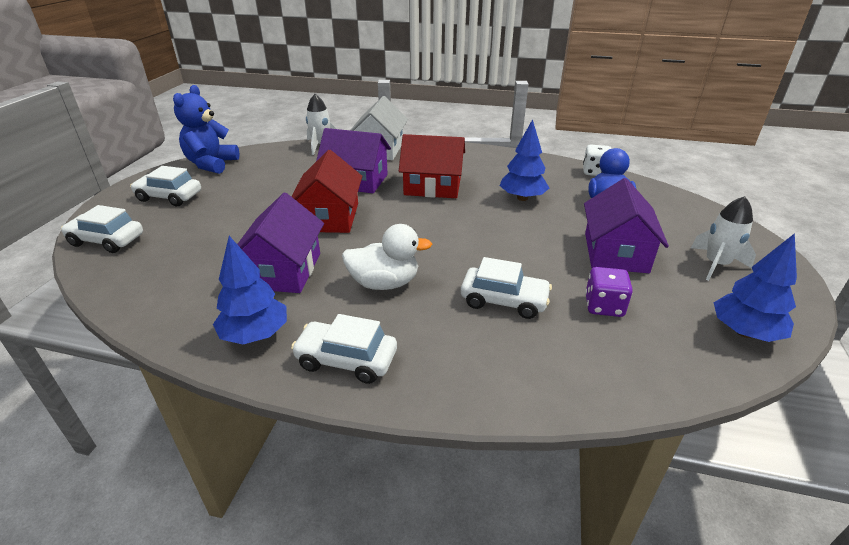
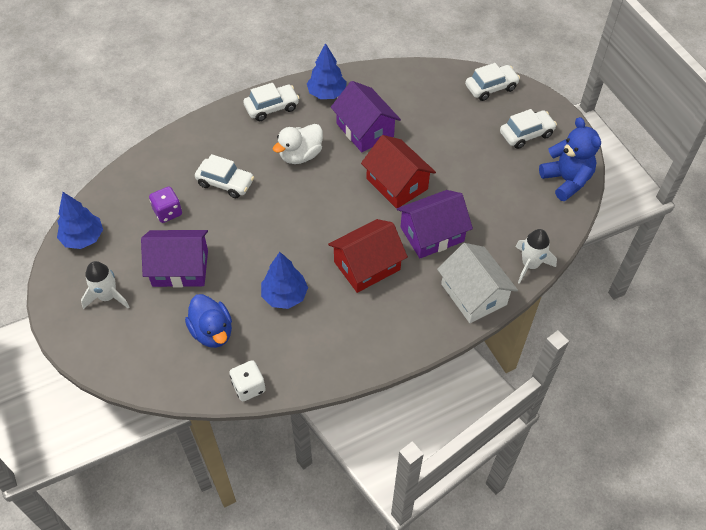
camera: 140 degrees right, 20 degrees up
(504, 301) = (225, 183): white car -> white car turned 135 degrees counterclockwise
(615, 252) = (180, 268): purple house -> purple house turned 60 degrees counterclockwise

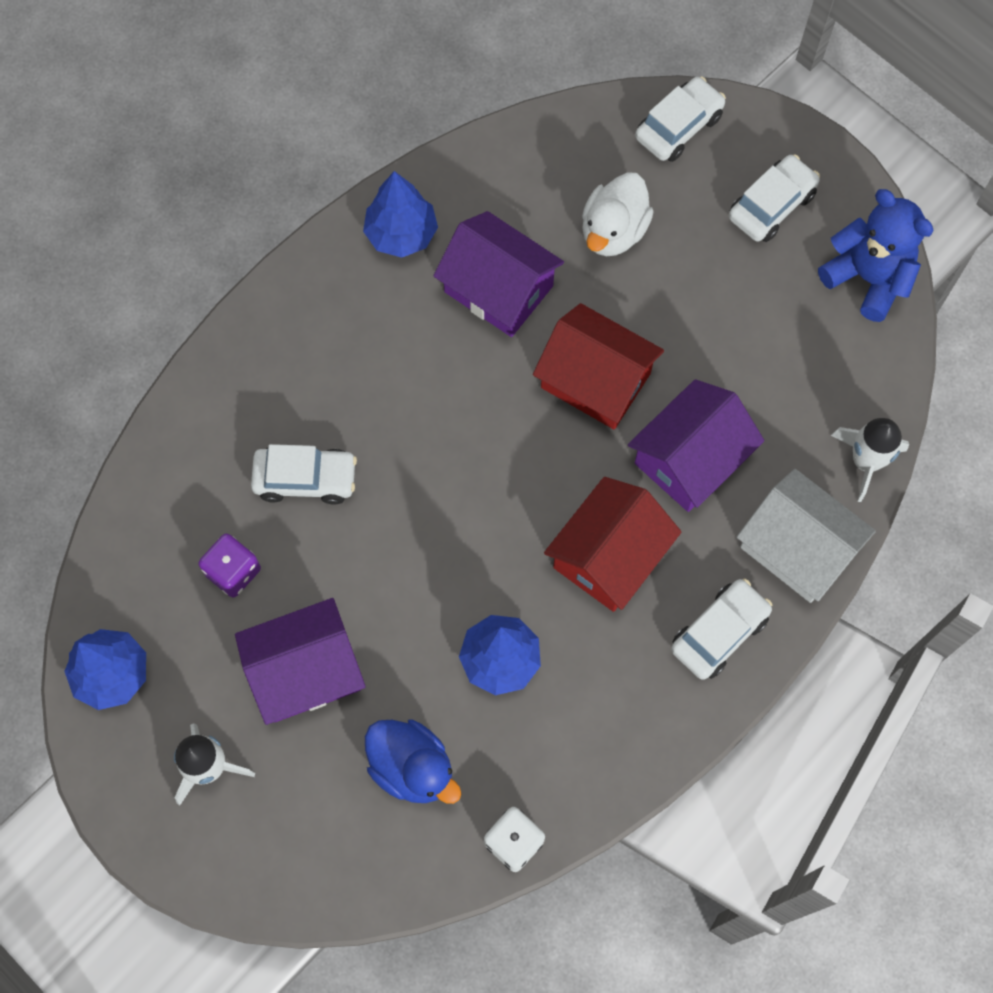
camera: 20 degrees left, 15 degrees up
(272, 107) = (317, 296): white car -> white car (719, 633)
(300, 155) = (410, 379): white duck -> white duck (613, 231)

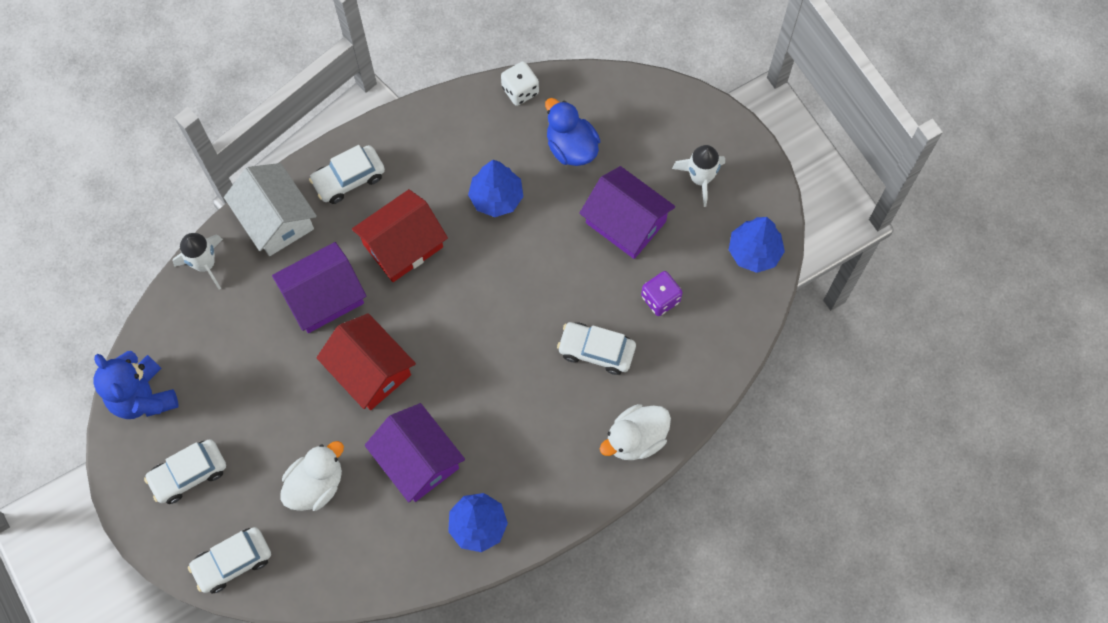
camera: 165 degrees left, 0 degrees up
(229, 381) = (635, 439): none -> white duck
(305, 671) = (625, 222): purple house -> purple house turned 45 degrees clockwise

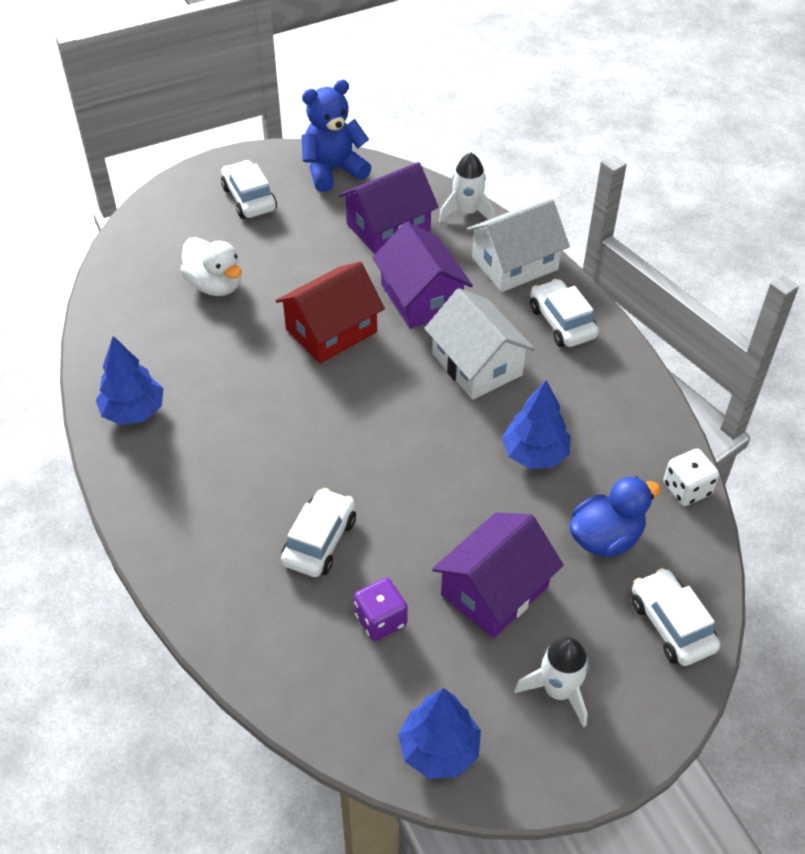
camera: 95 degrees right, 20 degrees down
(232, 562) = (154, 225): white car -> white car (671, 625)
(403, 245) = (477, 364): red house -> white house
(418, 460) = (221, 364): purple house -> purple house (388, 227)
(635, 439) = (196, 573): white duck -> none

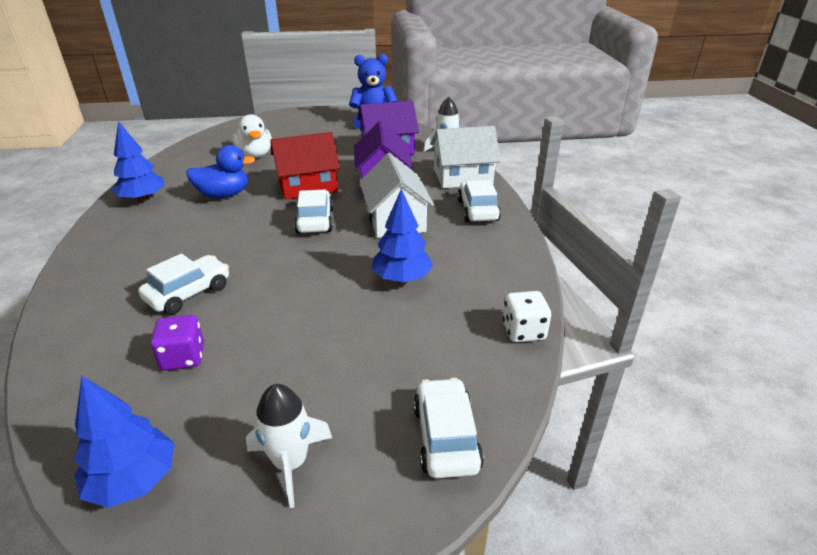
camera: 20 degrees right, 15 degrees down
(249, 198) = (312, 125): white car -> white car (315, 221)
(495, 590) = (296, 362): purple house -> none
(606, 538) = (424, 348): blue duck -> blue duck (224, 195)

